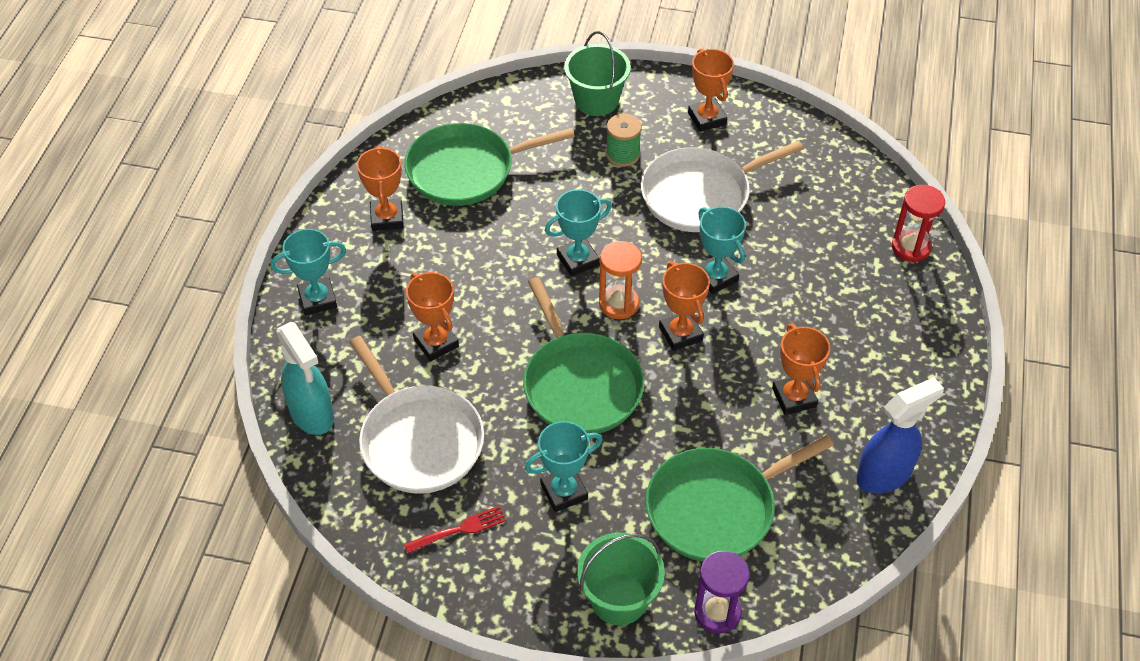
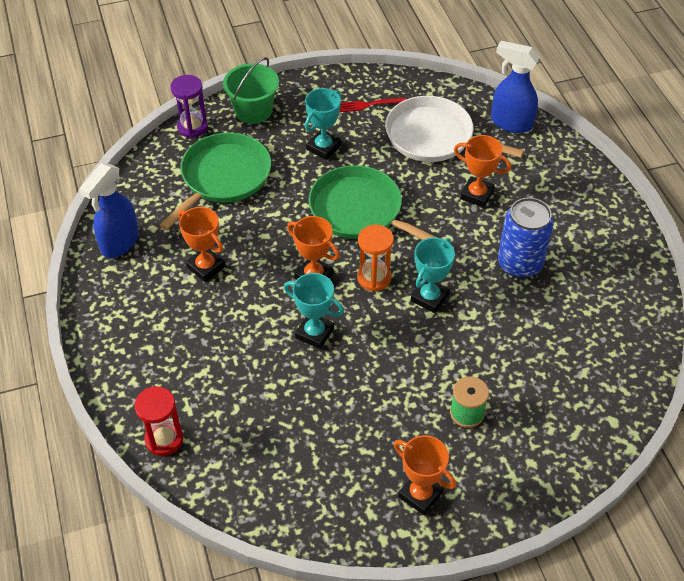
camera: 150 degrees right, 0 degrees up
(312, 414) = (510, 123): turquoise spray bottle -> blue spray bottle
(318, 299) = (581, 187): turquoise trophy -> none
(387, 218) = (597, 264): orange trophy -> none
(458, 530) = (369, 104): red fork -> red fork turned 45 degrees clockwise
(461, 252) = (519, 264): none -> blue can
(466, 170) = (579, 333): green pan -> none
(596, 100) = (535, 462): green bucket -> none
(700, 195) = (373, 404): white pan -> none

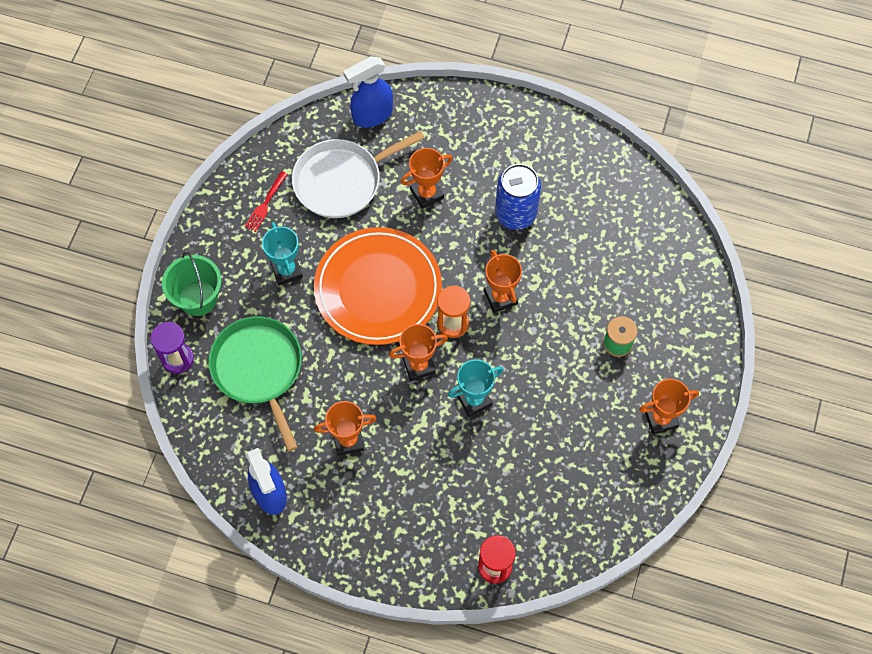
camera: 55 degrees left, 15 degrees up
(360, 211) = (378, 289): green pan -> orange plate
(429, 298) = (500, 297): turquoise trophy -> orange trophy

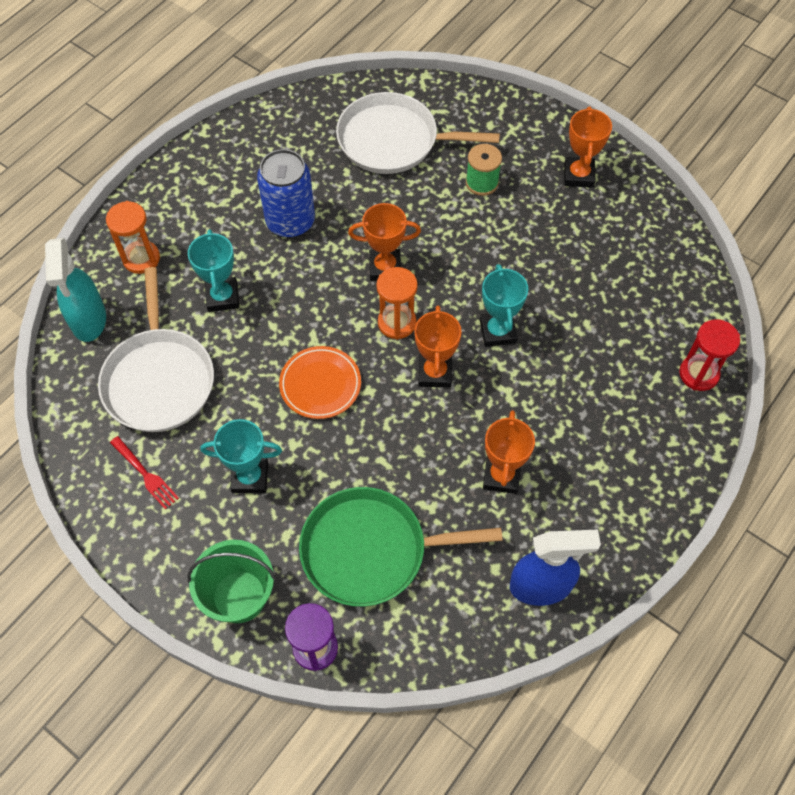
camera: 70 degrees left, 5 degrees down
(372, 115) = (89, 320): blue spray bottle -> turquoise spray bottle
(378, 289) = (320, 384): orange plate -> orange plate, size x0.51
(427, 194) = (222, 297): orange trophy -> turquoise trophy
(438, 126) = (141, 258): none -> orange hourglass
(631, 260) = (393, 140): none -> white pan

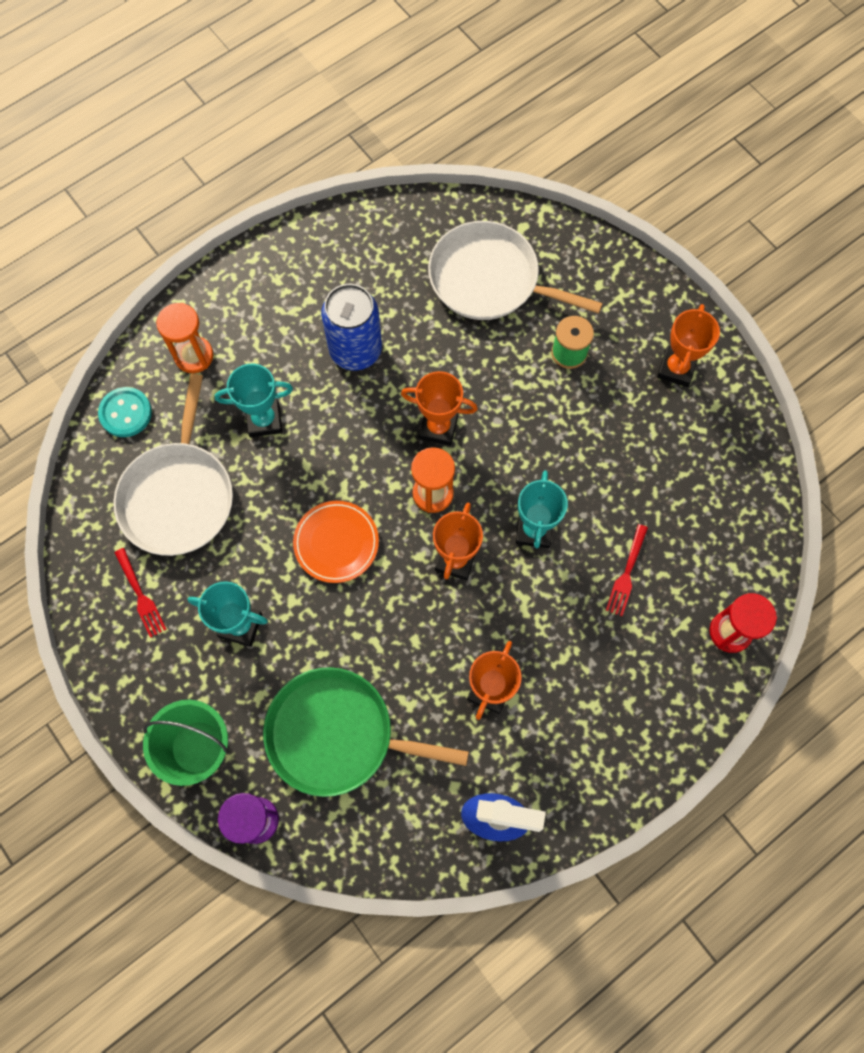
camera: 15 degrees right, 10 degrees up
(89, 320) = (125, 413): turquoise spray bottle -> turquoise button
(222, 297) = (264, 420): turquoise trophy -> turquoise trophy turned 75 degrees clockwise
(591, 347) = (627, 572): none -> red fork

